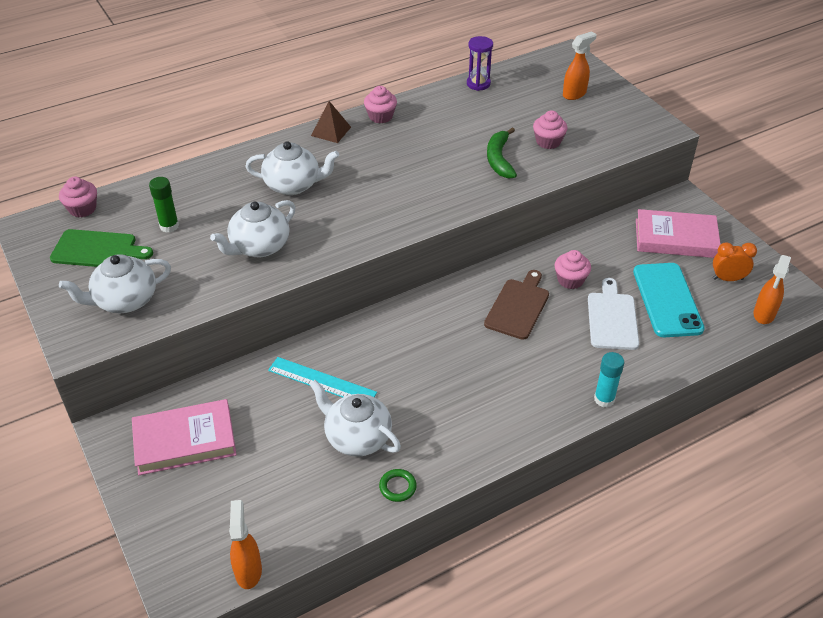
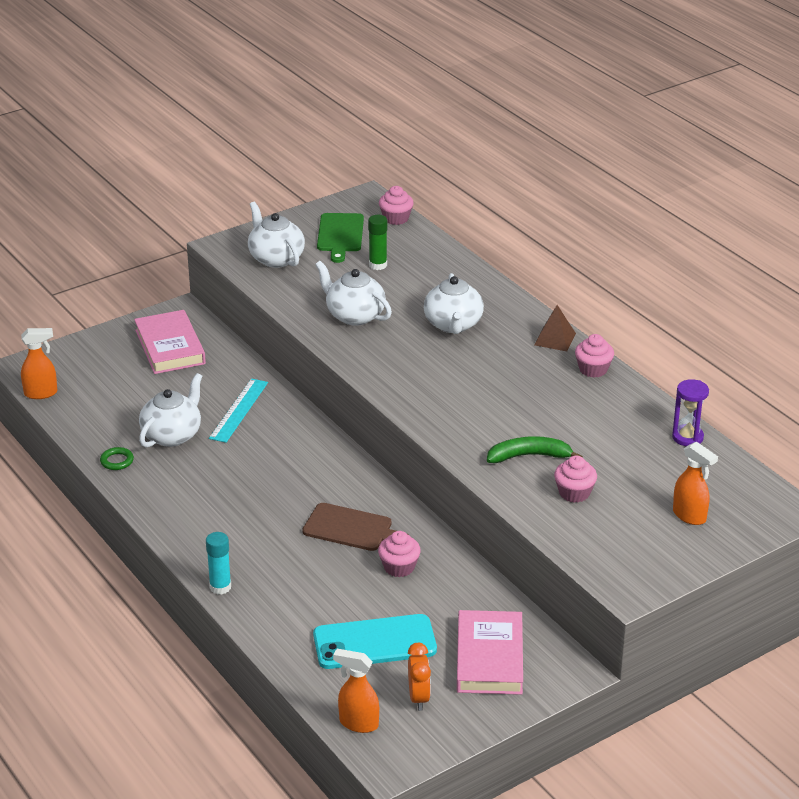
camera: 85 degrees right, 10 degrees down
(612, 318) = (339, 597): white cutting board -> none

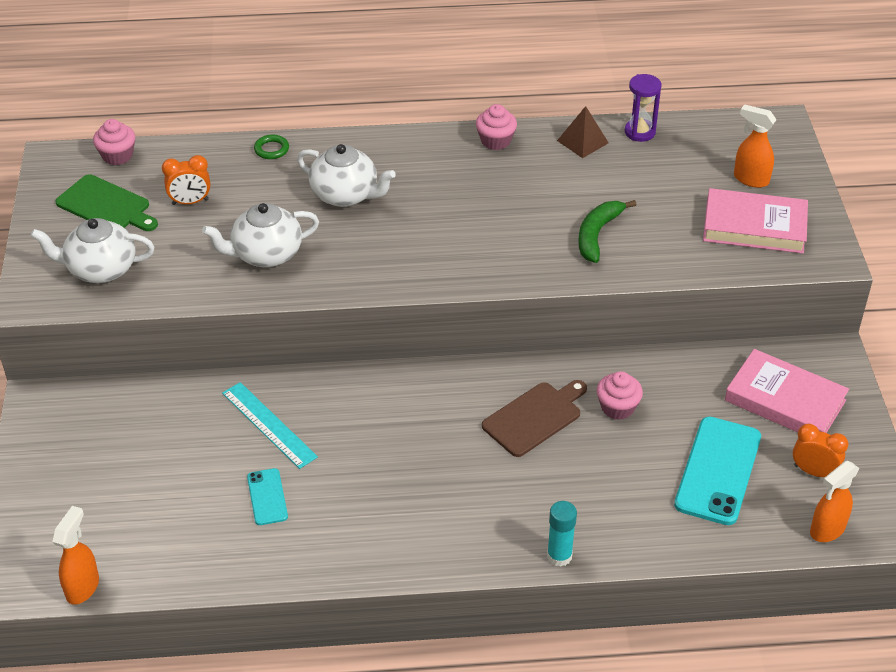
camera: 60 degrees left, 10 degrees up
(117, 461) = (275, 563): green ring -> green ring (271, 149)
(170, 347) = (99, 437): pink book -> pink book (754, 227)
(172, 435) = (267, 497): white teapot -> turquoise phone
(378, 265) = (190, 202): green glue stick -> orange clock
(555, 339) = (428, 142): brown pyramid -> brown pyramid (582, 141)
(574, 493) = (672, 231): pink cupcake -> none
(689, 516) = (750, 179): orange spray bottle -> orange spray bottle turned 135 degrees counterclockwise

